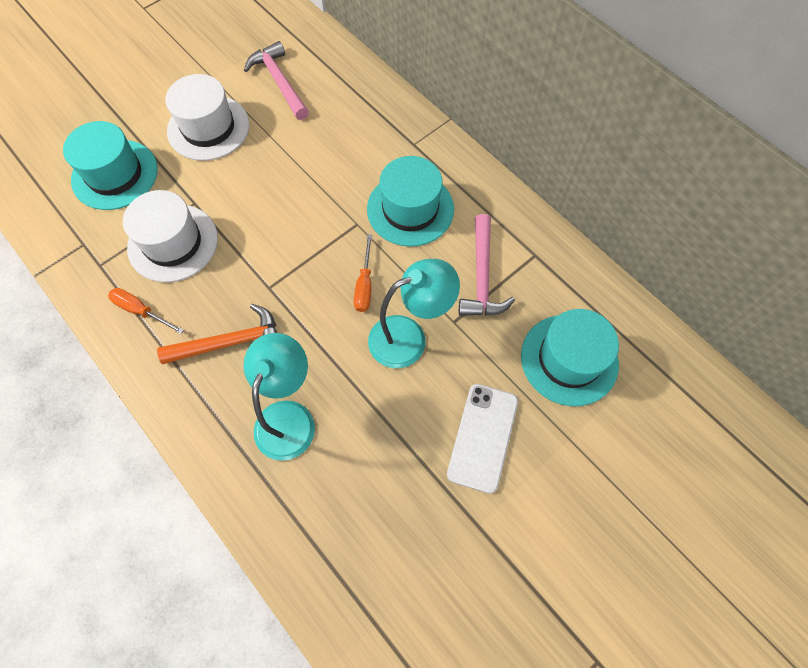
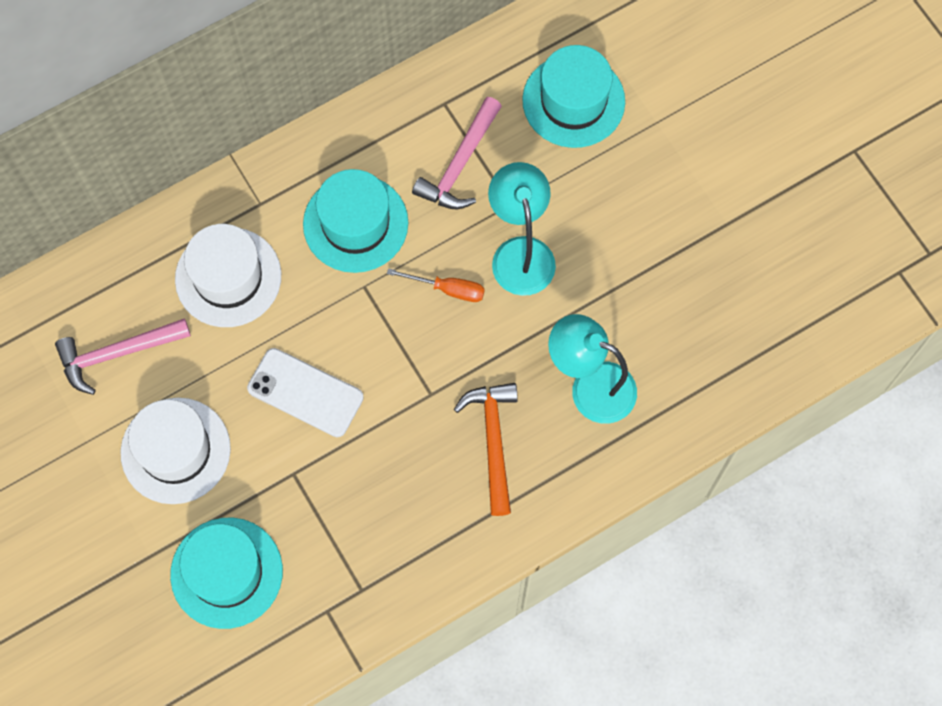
camera: 80 degrees left, 5 degrees up
(141, 311) = (434, 540): orange screwdriver -> none
(173, 243) = (347, 501): white hat -> white hat (228, 277)
(482, 276) = (460, 164): pink hammer -> pink hammer turned 105 degrees clockwise
(483, 437) = (642, 201): white phone -> white phone (305, 392)

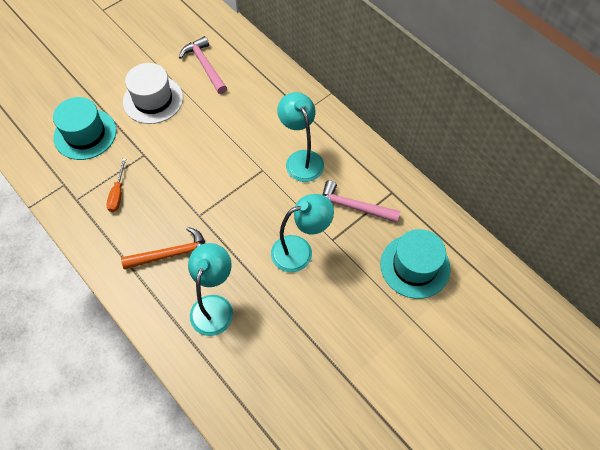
camera: 80 degrees right, 10 degrees down
(228, 277) = (256, 105): white hat -> none
(305, 392) = (192, 152): white phone -> none
(355, 223) = (301, 159): turquoise hat -> turquoise lamp
(448, 289) = (268, 214): orange screwdriver -> orange screwdriver (118, 194)

